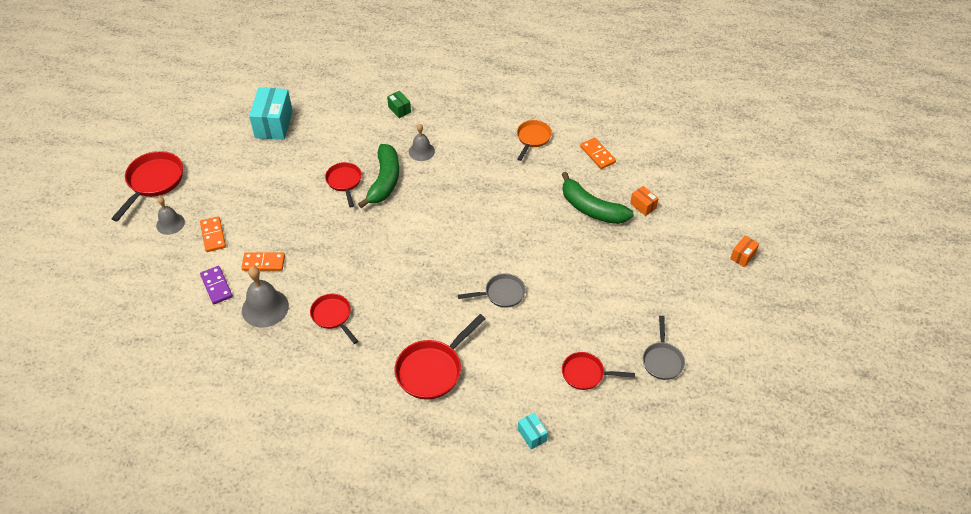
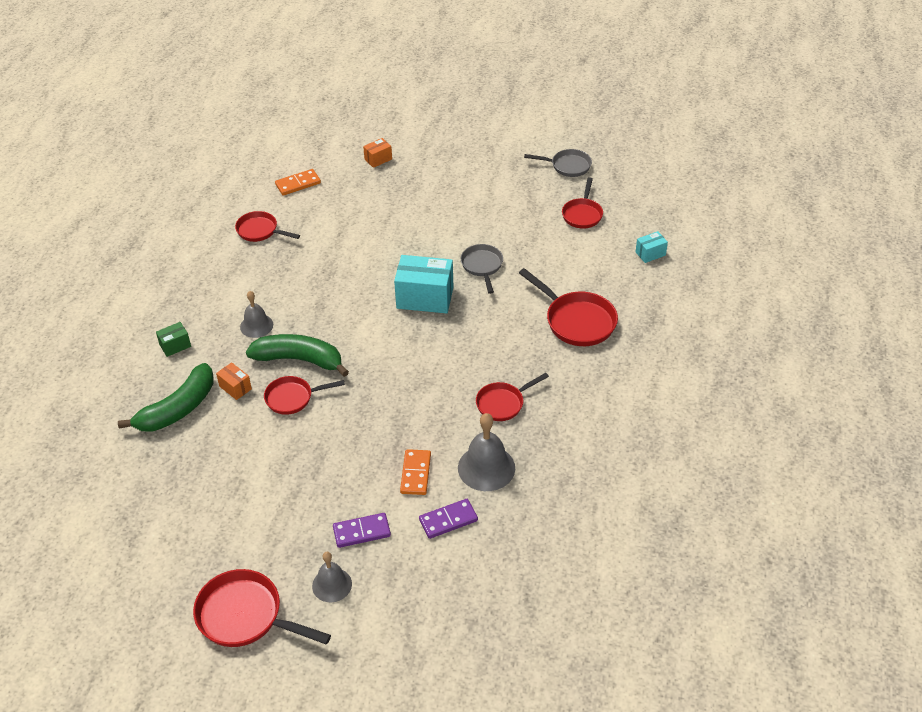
camera: 85 degrees left, 5 degrees down
(213, 235) = (361, 532): orange domino -> purple domino
(274, 124) = (164, 478): turquoise box -> turquoise box (425, 298)
(532, 138) = (260, 231): orange pan -> red pan
(591, 208) = (375, 194): green banana -> green banana (178, 409)
(742, 256) = (452, 105): orange box -> orange box (235, 387)

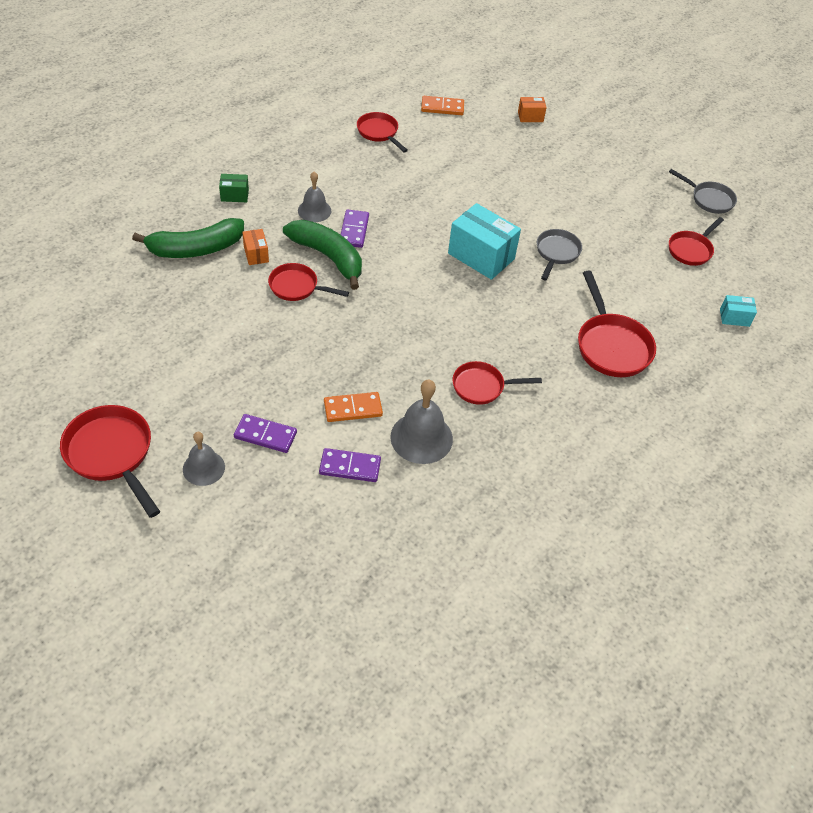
camera: 25 degrees right, 5 degrees up
(304, 326) = (354, 230): none -> purple domino
(416, 474) = (353, 409): orange domino -> orange domino turned 45 degrees clockwise

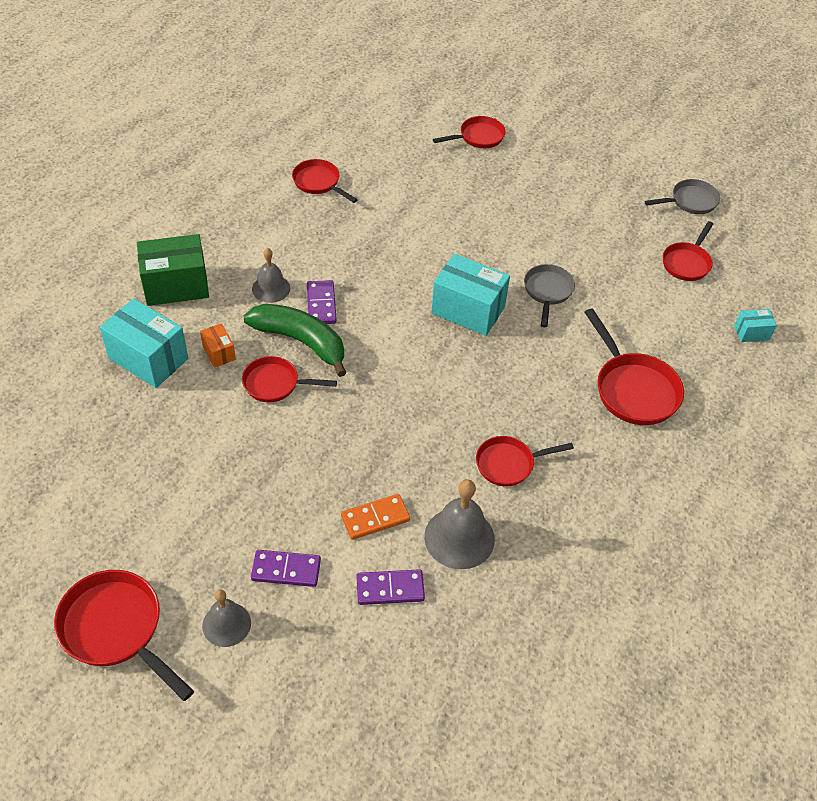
camera: 10 degrees left, 0 degrees up
(195, 249) = (148, 358): green banana -> turquoise box
(234, 195) = (176, 286): green box -> green box, size x2.03
(442, 107) = (380, 141): orange domino -> none
(530, 117) = (478, 137): orange box -> red pan
(709, 199) = (690, 201): grey pan -> grey pan turned 45 degrees counterclockwise

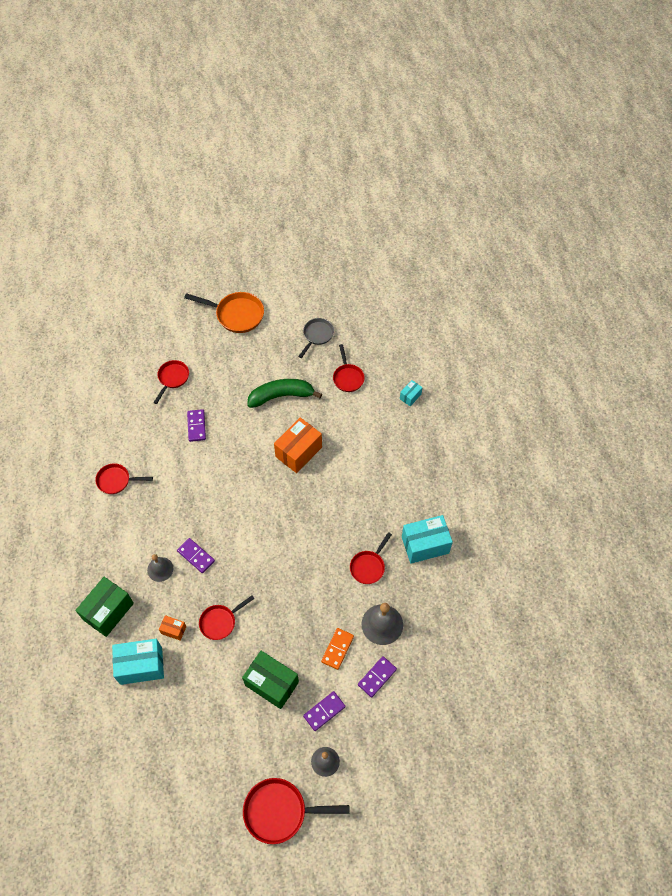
camera: 40 degrees left, 10 degrees up
(260, 489) = (272, 683): none -> green box
(301, 341) = (208, 587): green banana -> green banana (281, 396)
(456, 193) = (196, 426): none -> purple domino
(468, 310) = (271, 496): turquoise box -> turquoise box (425, 545)
(547, 292) = (298, 452): grey pan -> orange box
(612, 127) = (236, 314): none -> orange pan
(633, 389) = (386, 476): red pan -> none

